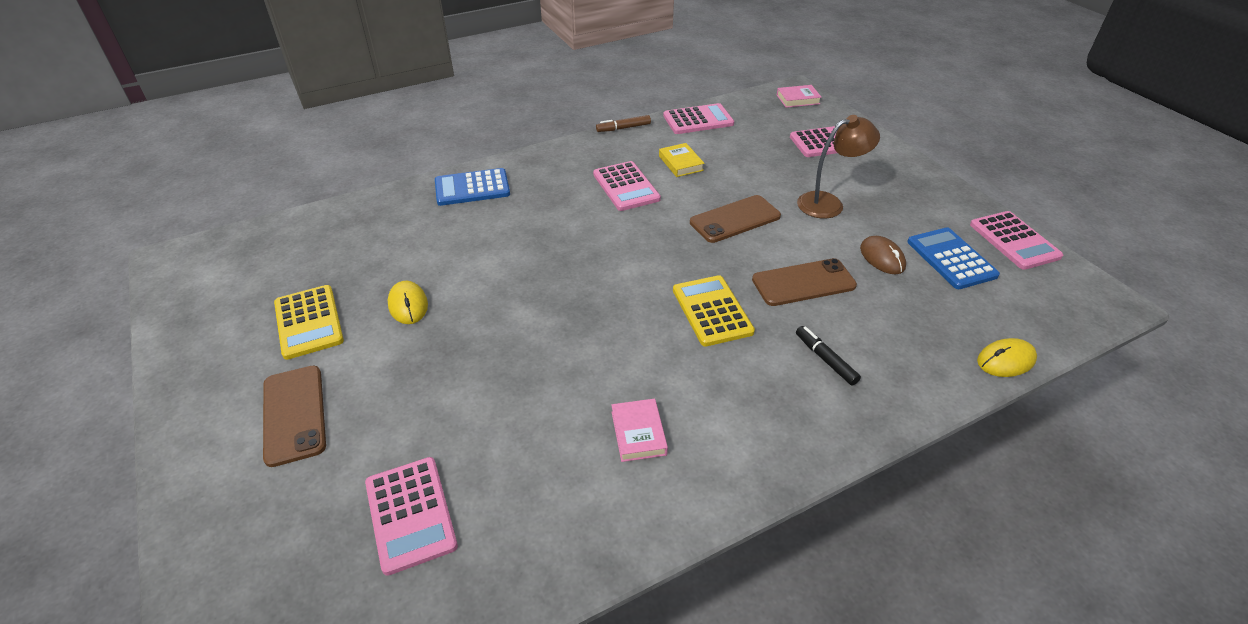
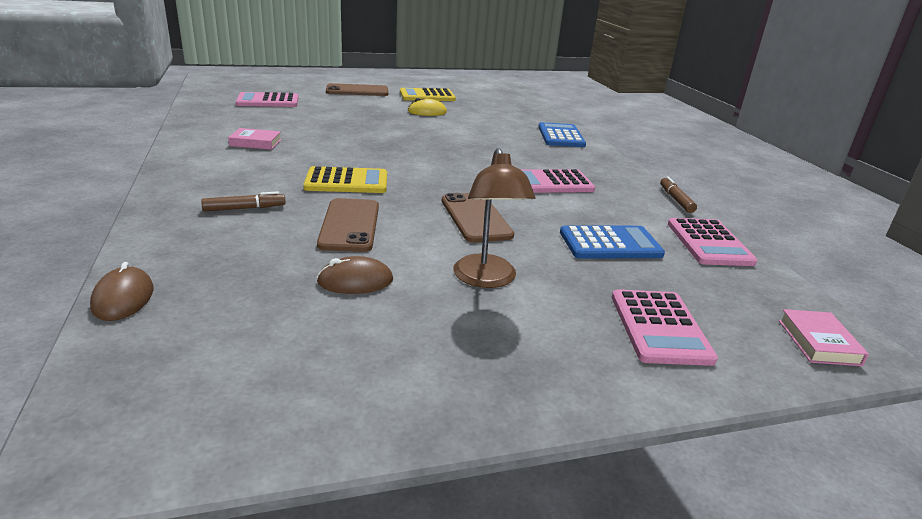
camera: 100 degrees right, 15 degrees down
(680, 163) = (596, 213): yellow book -> none
(825, 359) = (244, 208): black marker -> brown marker
(951, 259) = (314, 333): blue calculator -> blue calculator (610, 244)
(1005, 360) = (123, 298): yellow mouse -> brown mouse
(1014, 241) = (306, 423): pink calculator -> none

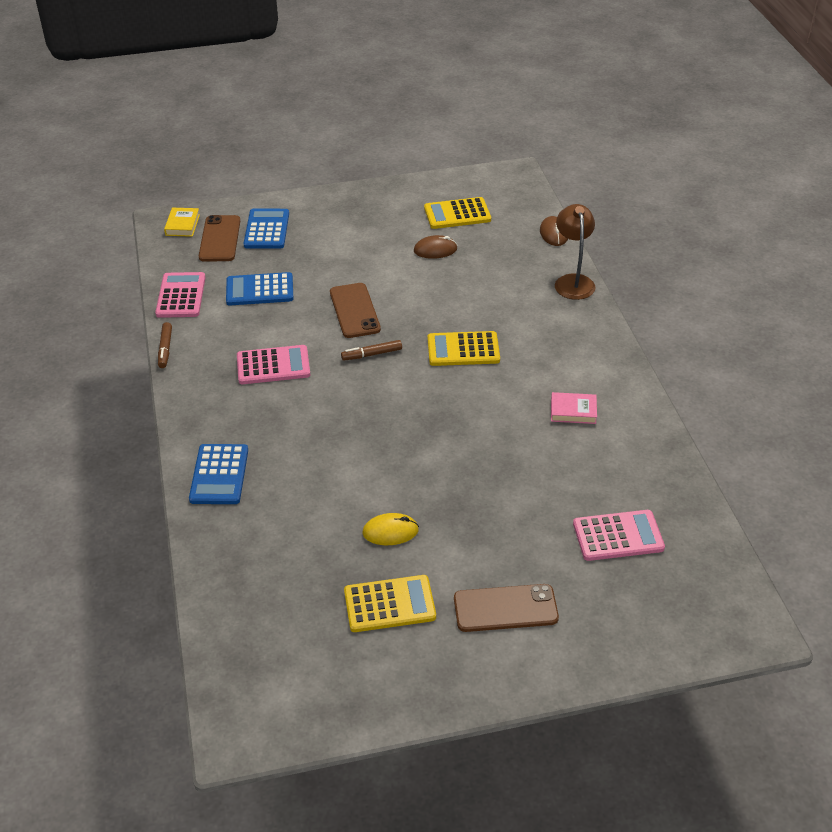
camera: 175 degrees left, 15 degrees up
(244, 208) = (530, 308): brown marker -> brown marker (371, 354)
(294, 344) = (457, 214): none -> yellow calculator
(350, 225) = (448, 296): brown phone -> brown phone (219, 239)
(487, 279) = (356, 255): brown lamp -> brown lamp (573, 281)
(659, 327) = (267, 229): pink calculator -> blue calculator
(818, 342) = (182, 225): pink book -> yellow book

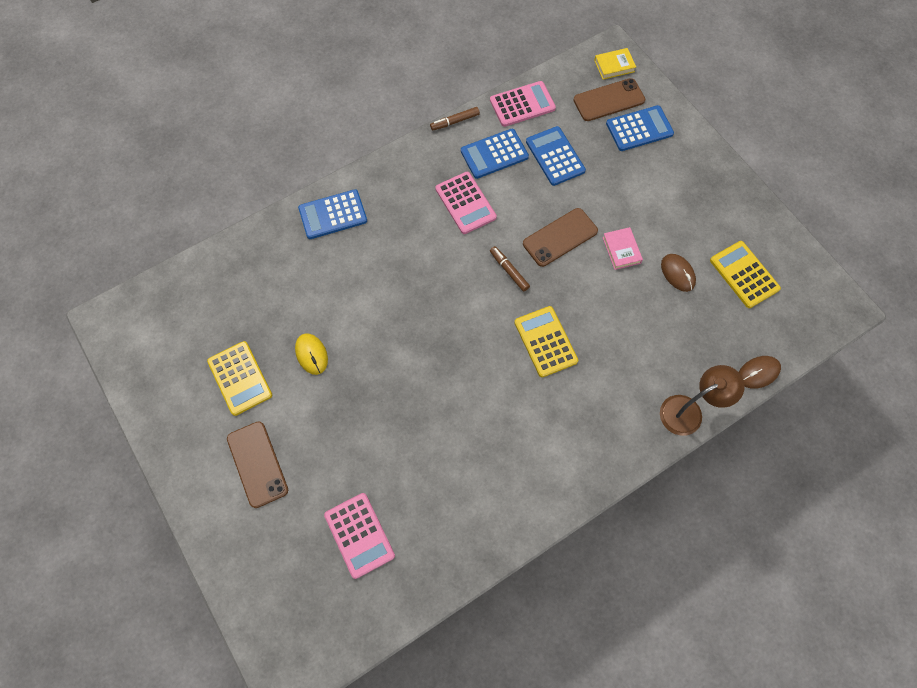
camera: 70 degrees right, 25 degrees up
(227, 330) = (494, 154): none -> blue calculator
(573, 411) = (500, 459): pink book -> pink book (621, 250)

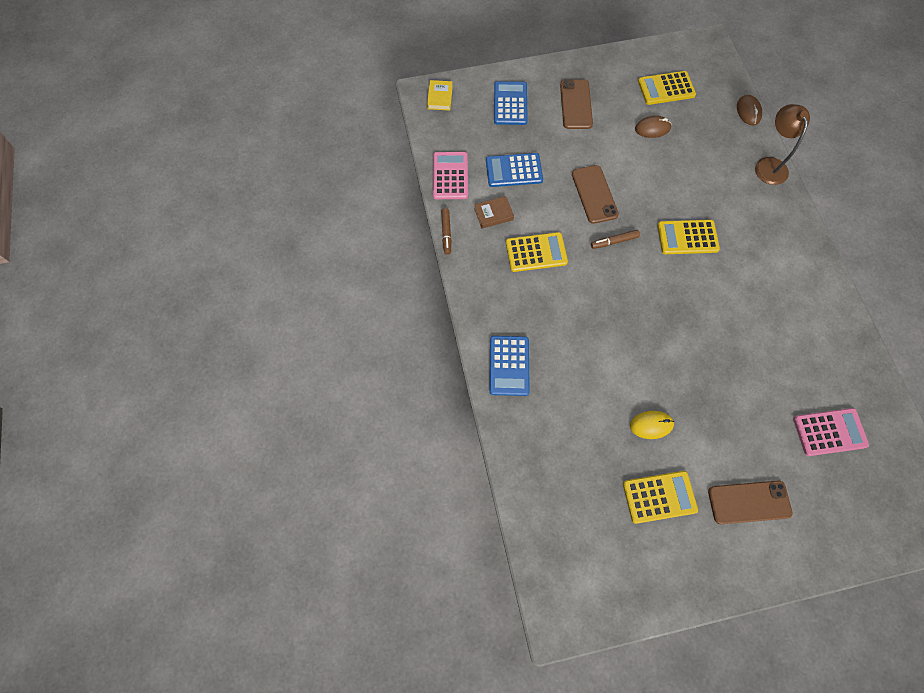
camera: 70 degrees left, 0 degrees up
(465, 203) = (536, 252): pink calculator -> yellow calculator
(494, 154) = (493, 214): blue calculator -> brown book
(609, 100) = (473, 113): brown phone -> brown phone (575, 104)
(621, 250) = (620, 157): pink book -> none

